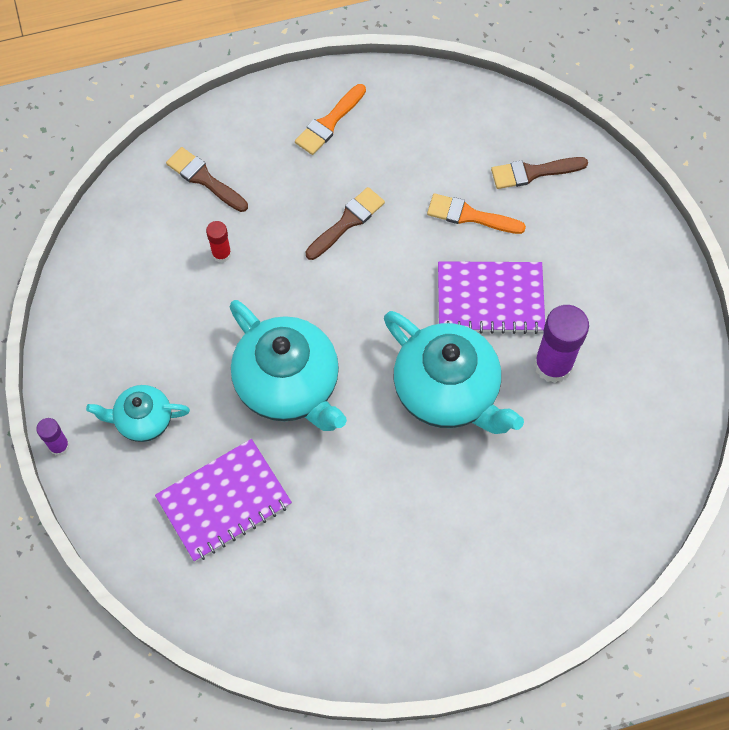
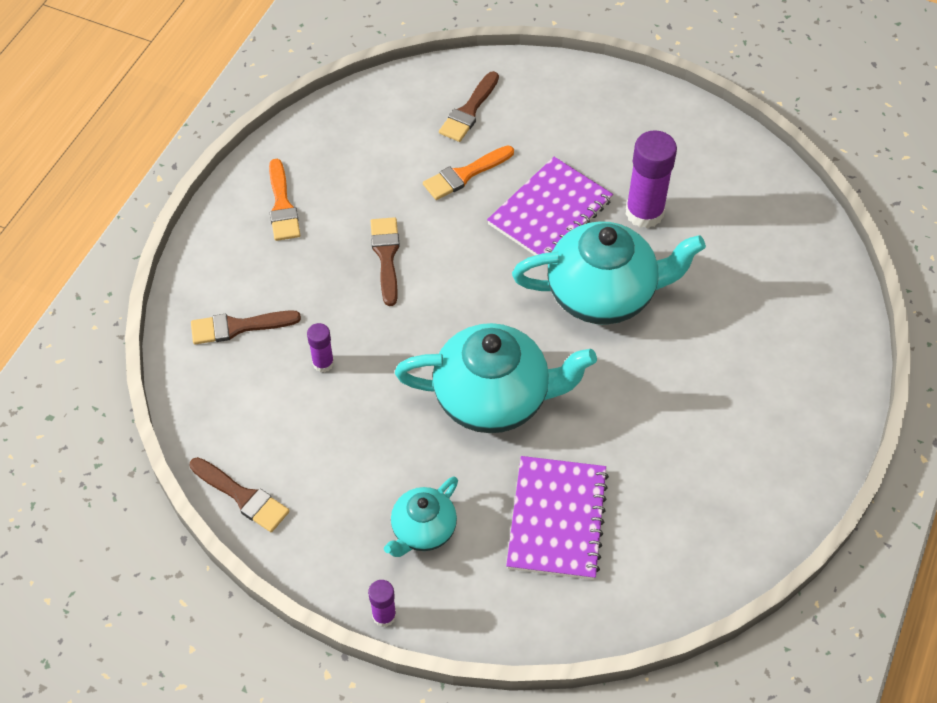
camera: 50 degrees left, 10 degrees down
(76, 289) = (242, 496): none -> brown brush
(221, 254) = (323, 363): red glue stick -> purple glue stick

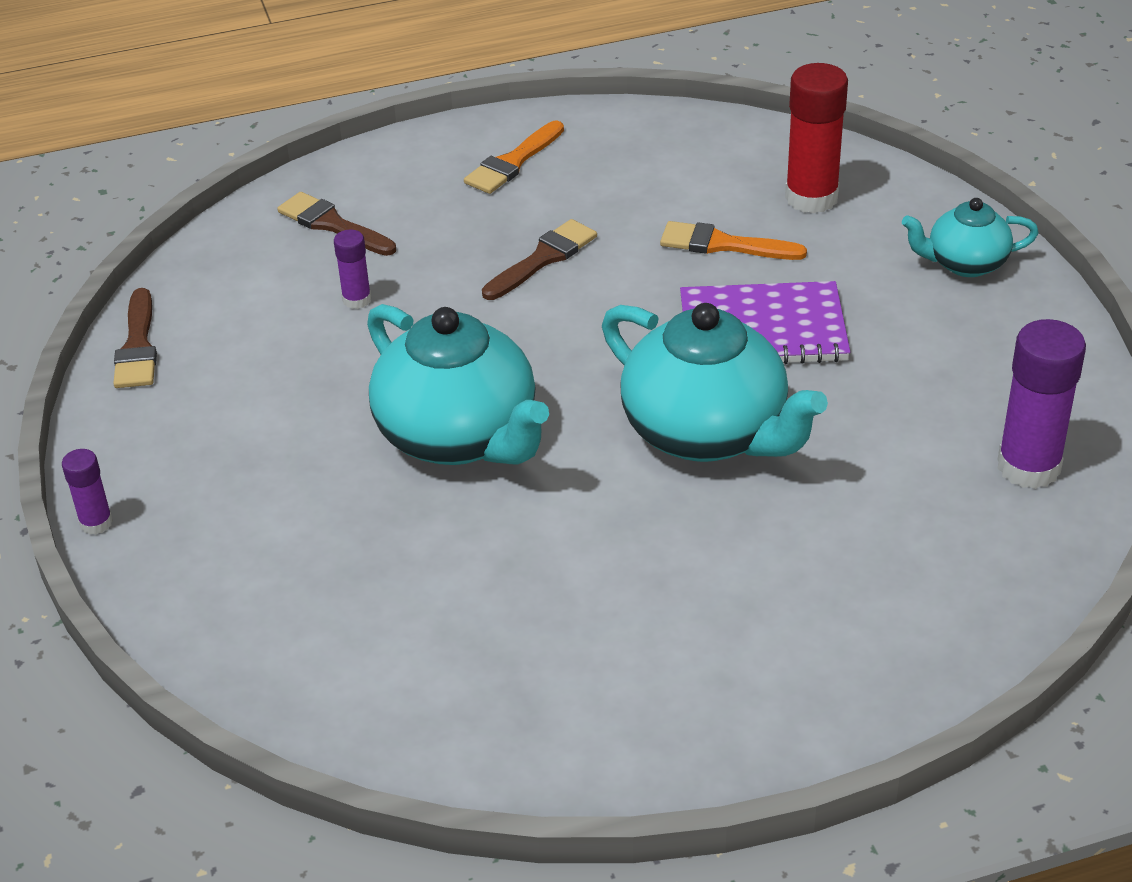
camera: 50 degrees right, 15 degrees down
(423, 530) = (230, 487): turquoise teapot -> turquoise teapot (965, 264)
(469, 111) = (811, 197): brown brush -> red glue stick
(557, 519) = (357, 578): purple notebook -> none
(644, 213) = (867, 396): purple glue stick -> purple glue stick (1028, 467)

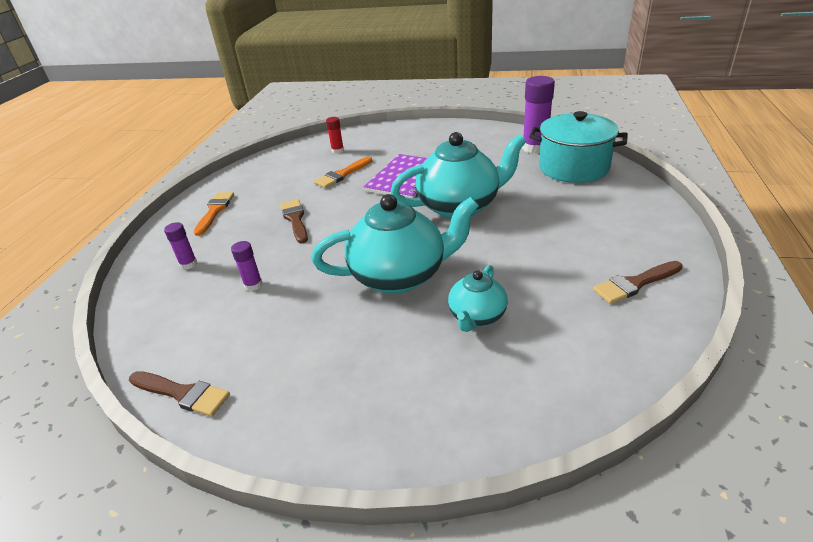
camera: 60 degrees left, 5 degrees down
(96, 523) = (342, 465): purple glue stick -> purple glue stick (188, 264)
(332, 225) = (180, 279): brown brush -> brown brush (635, 284)
(513, 162) = (214, 211): orange brush -> orange brush turned 150 degrees counterclockwise
(811, 197) = (337, 150): red glue stick -> red glue stick, size x0.52
(965, 264) = (412, 133): turquoise teapot -> turquoise teapot (477, 317)
(974, 548) = (573, 167): none -> turquoise pot

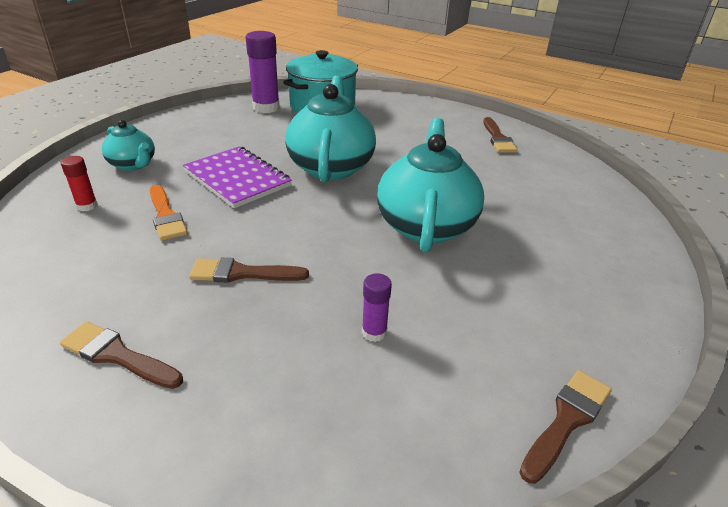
camera: 75 degrees left, 0 degrees up
(188, 264) = (266, 401): purple glue stick -> none
(214, 211) = (117, 355): orange brush -> brown brush
(477, 317) = (507, 203): turquoise teapot -> turquoise teapot (133, 165)

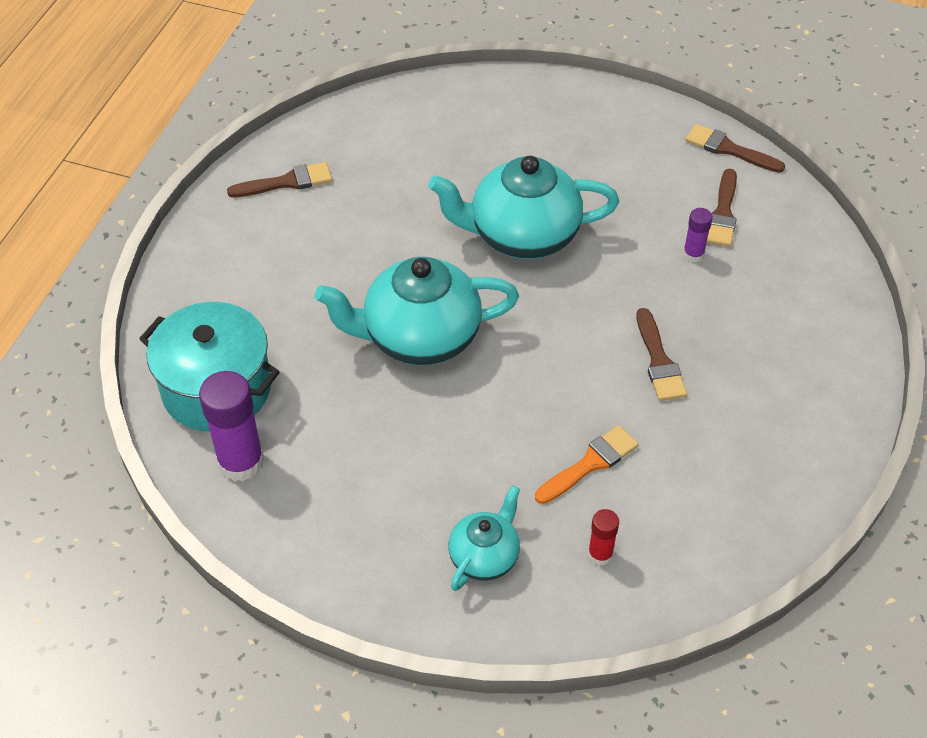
camera: 100 degrees left, 15 degrees up
(117, 355) = (793, 409): brown brush -> brown brush (722, 213)
(237, 179) = (483, 424): purple notebook -> none

